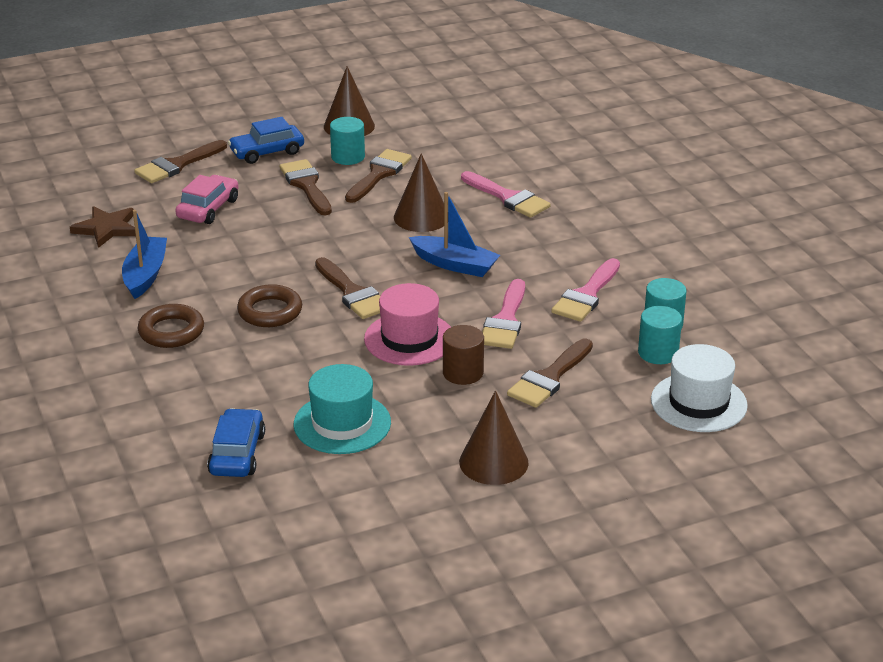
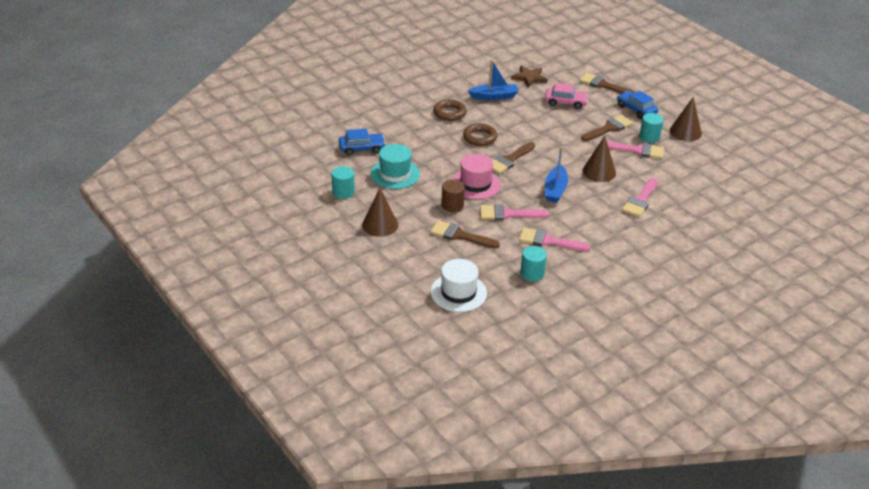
camera: 75 degrees right, 5 degrees up
(379, 174) = (637, 150): brown brush -> pink brush
(658, 353) = (501, 273): turquoise cylinder -> turquoise cylinder (343, 192)

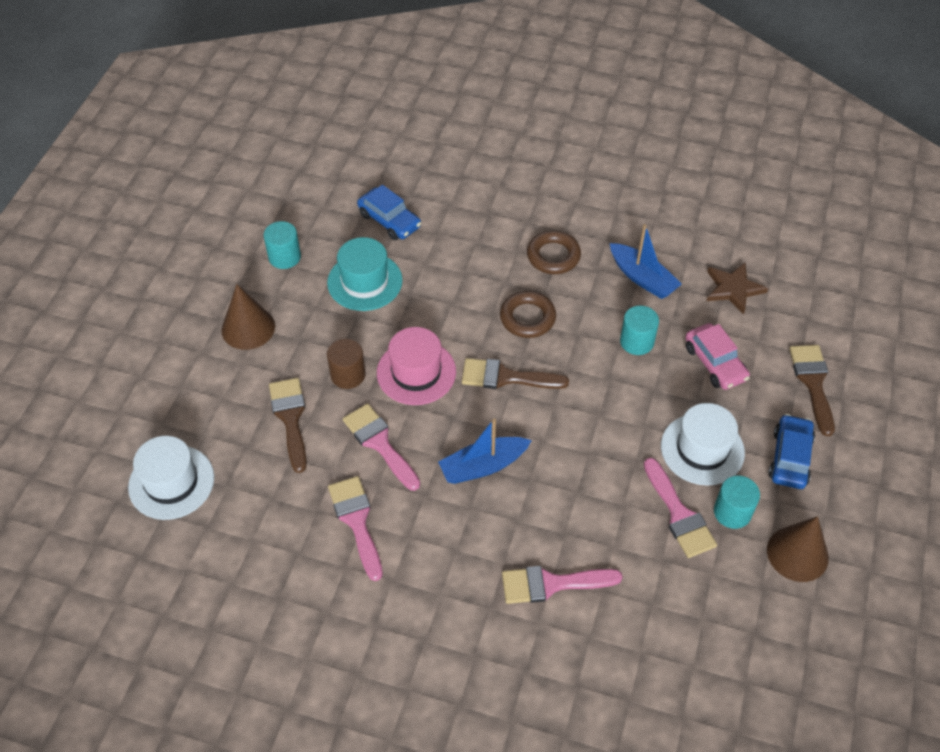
camera: 55 degrees right, 15 degrees up
(532, 273) = (270, 540): turquoise cylinder -> turquoise cylinder (636, 342)
(599, 171) = (576, 495): brown cone -> none
(609, 128) = (702, 449): brown brush -> white hat

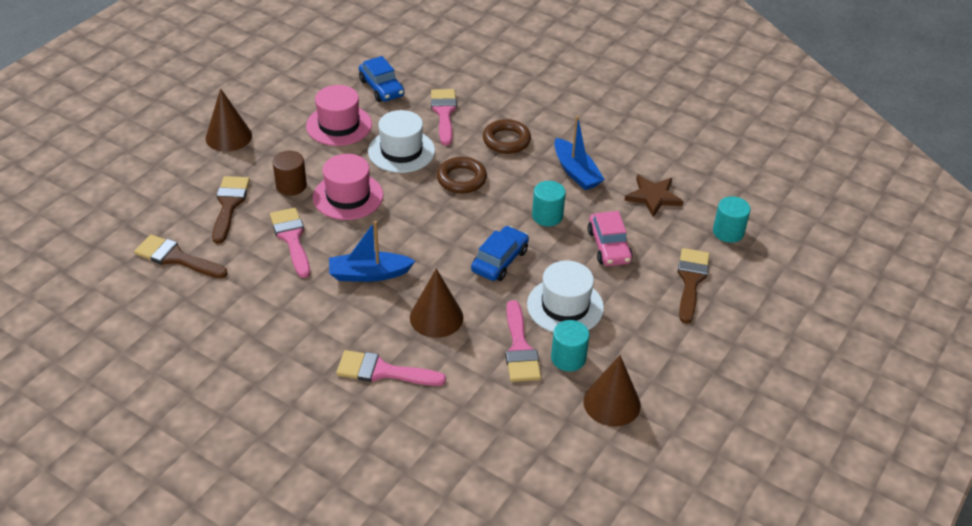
camera: 15 degrees right, 10 degrees down
(171, 482) = (113, 226): white hat -> white hat (401, 151)
(284, 257) = (283, 95): turquoise cylinder -> turquoise cylinder (728, 232)
(356, 521) = (244, 287): pink brush -> pink brush (444, 113)
(365, 281) = (339, 125): turquoise hat -> pink hat
(505, 377) = (421, 216): brown brush -> brown brush (176, 258)
(577, 500) = (436, 317): none -> brown cone
(790, 458) = (641, 331): blue car -> blue car (499, 260)

